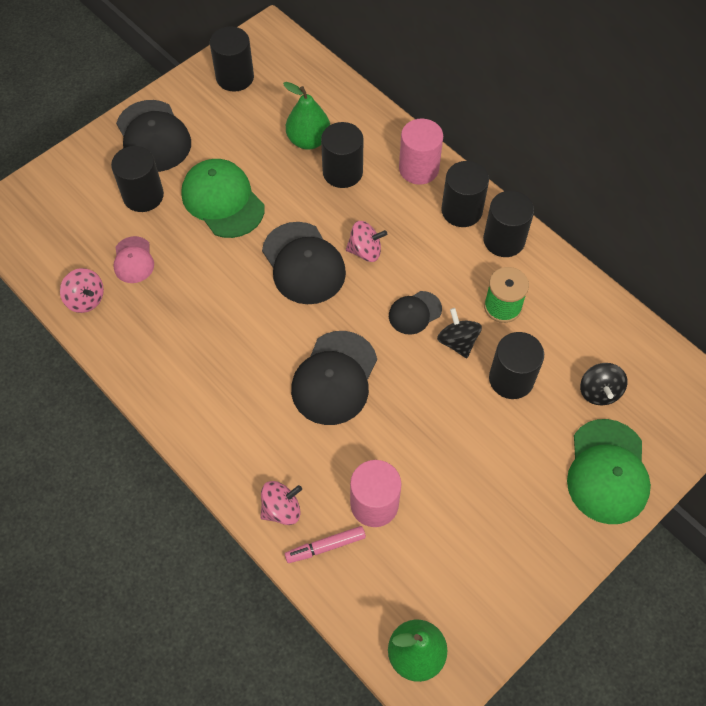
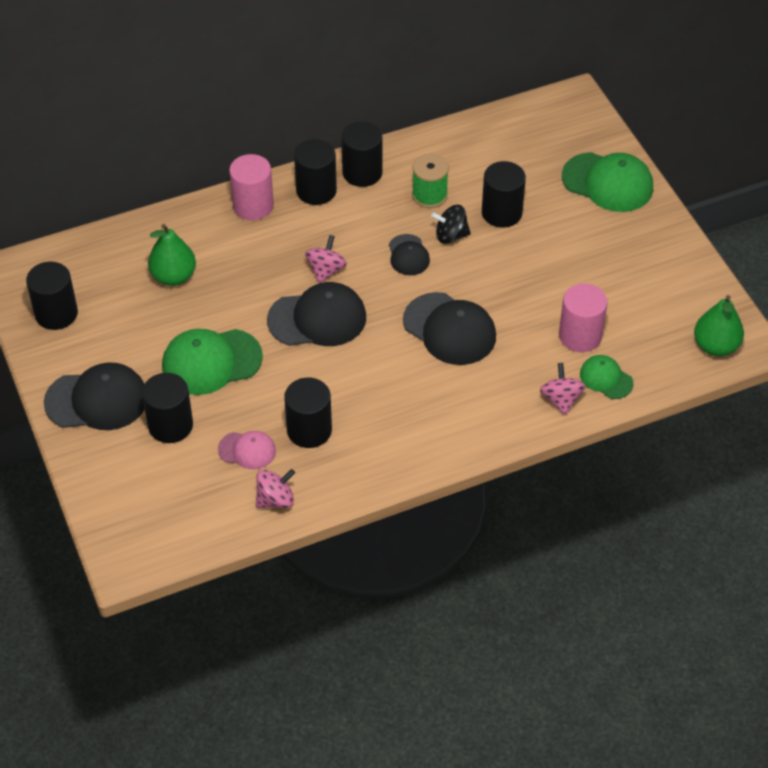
camera: 70 degrees left, 10 degrees down
(325, 546) = (606, 378): pink marker -> green cap
(342, 172) = (227, 261): black cylinder -> black cylinder (309, 430)
(599, 392) = (536, 163): black spinning top -> none

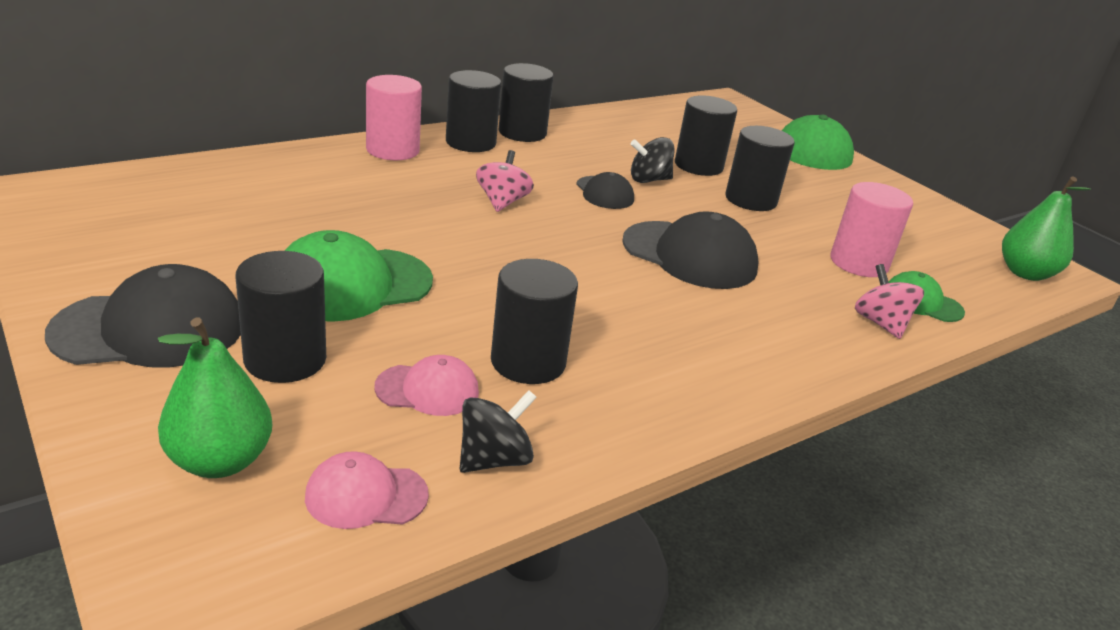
camera: 15 degrees left, 20 degrees down
(56, 313) = (95, 233): black cylinder -> black cylinder (751, 199)
(173, 276) = (287, 202): green pear -> green pear (220, 461)
(207, 518) = (366, 496): none -> pink cap
(275, 499) = (494, 459): pink spinning top -> black spinning top
(317, 319) = (504, 243): black cap -> none
(429, 195) = (608, 151): green spool -> none

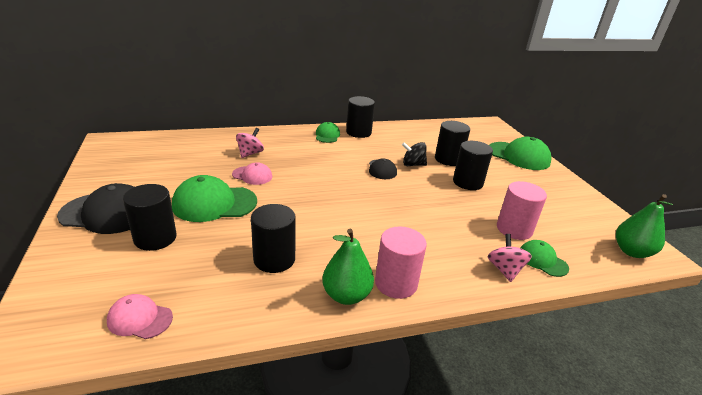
camera: 20 degrees right, 0 degrees up
(220, 461) = (87, 286): green pear -> green pear (346, 295)
(392, 150) = (284, 136): pink cylinder -> pink cylinder (396, 283)
(428, 390) = (211, 266): pink cap -> pink cap (252, 175)
(470, 142) = (327, 135): black cylinder -> green cap
(494, 459) = (218, 312): black spinning top -> none
(502, 202) = (322, 169): pink spinning top -> pink spinning top (250, 153)
(690, 255) = (408, 211): black cap -> none

